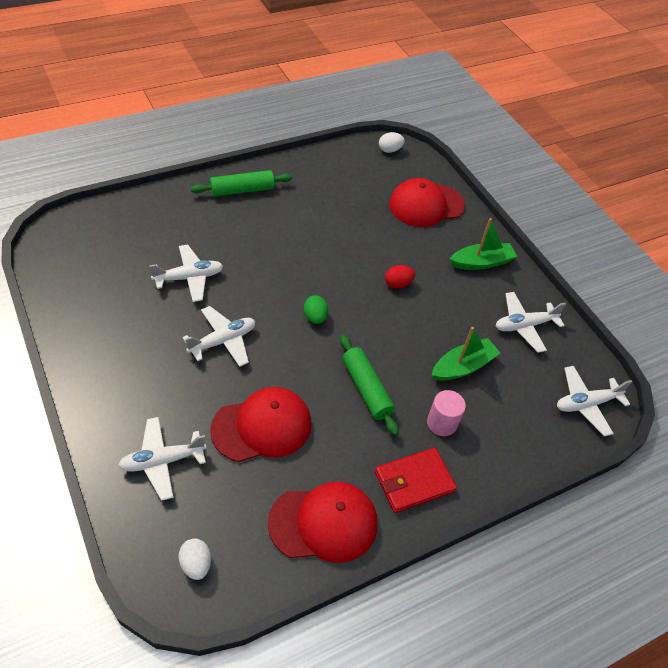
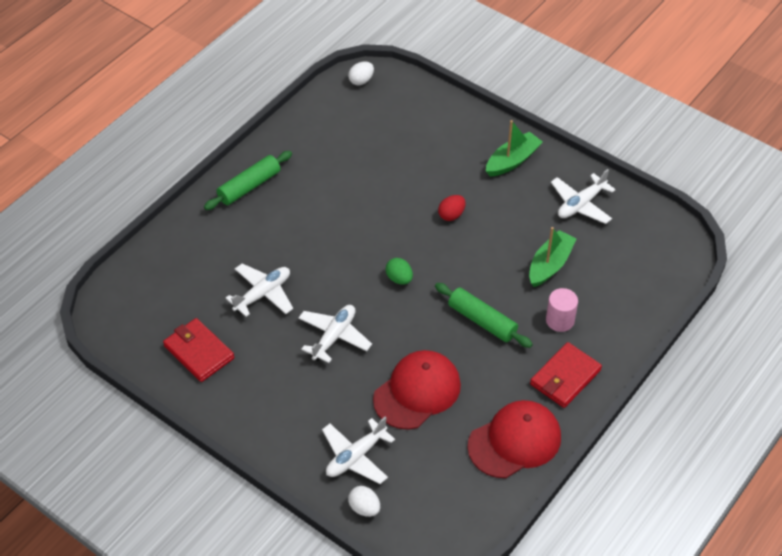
camera: 20 degrees left, 0 degrees up
(100, 301) = (199, 352): none -> red wallet
(196, 564) = (437, 517): white egg -> white egg (364, 508)
(426, 205) = (430, 125): red cap -> none
(586, 404) = (666, 250): white plane -> none

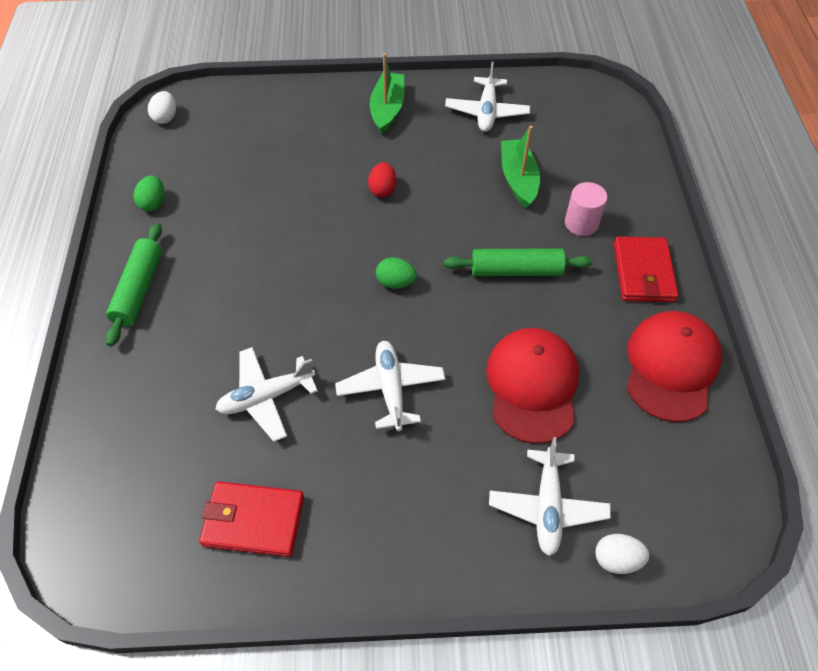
camera: 40 degrees left, 5 degrees up
(263, 294) = (266, 397): white plane -> white plane turned 120 degrees counterclockwise
(303, 136) = (153, 203): none -> green egg

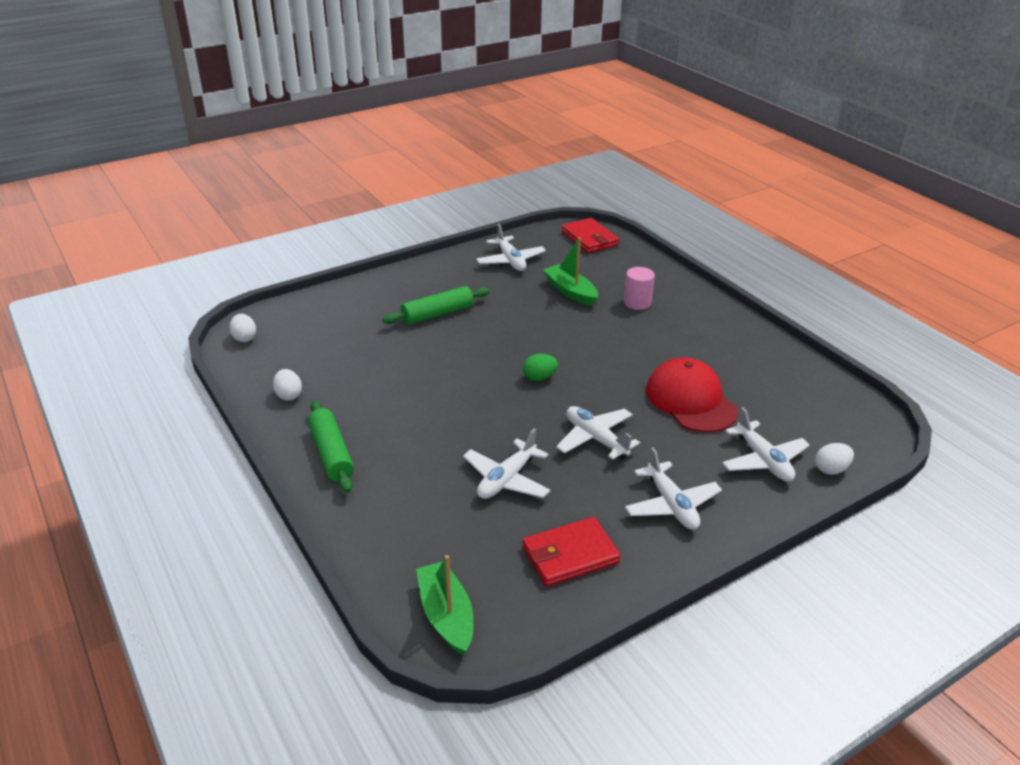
camera: 30 degrees left, 20 degrees down
(153, 203) = (288, 395): green egg -> white egg
(383, 190) = (476, 328): red egg -> none
(387, 109) = (433, 280): green boat -> green boat (446, 615)
(400, 513) = (671, 505): none -> white plane
(516, 270) = (618, 342): green rolling pin -> green rolling pin (437, 314)
(643, 272) = (702, 315): red wallet -> red wallet (589, 238)
(671, 367) = (767, 358): red cap -> none

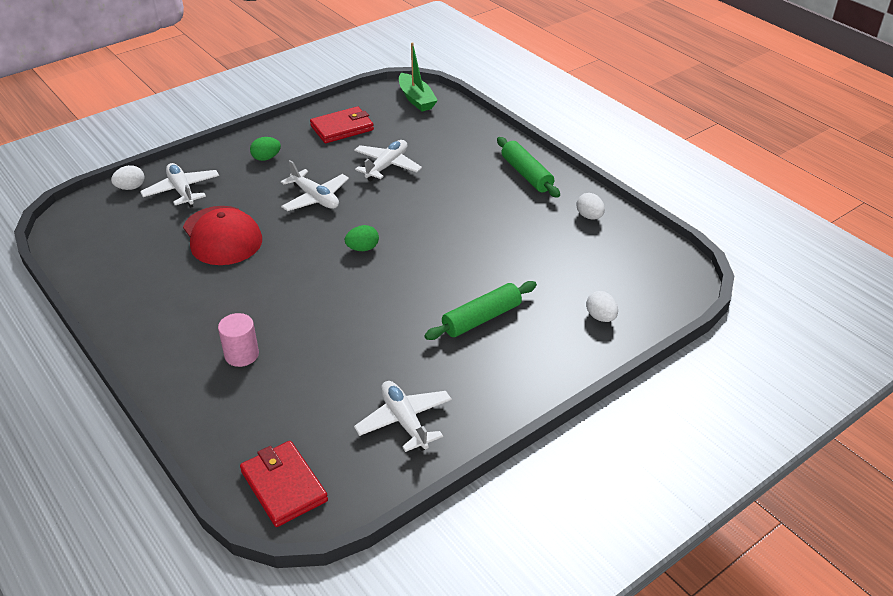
camera: 175 degrees right, 5 degrees up
(244, 338) = (674, 271): white egg -> white egg (600, 317)
(570, 292) = (323, 366): green boat -> none
(671, 505) = (266, 158): white plane -> green egg

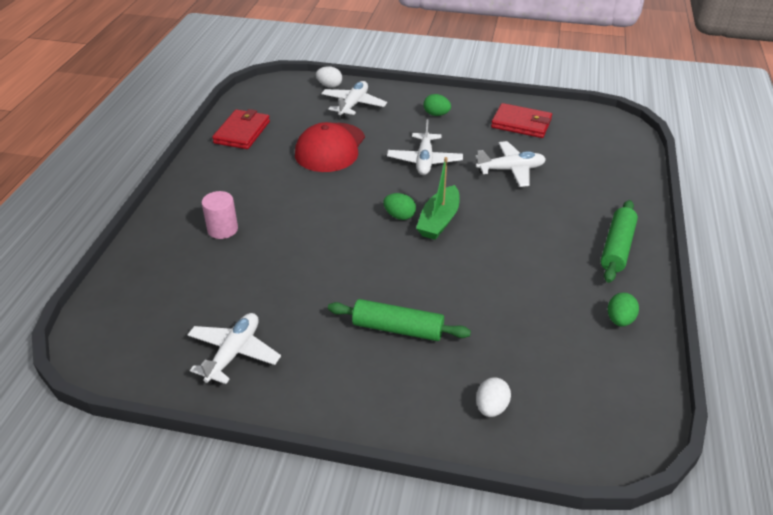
camera: 50 degrees right, 0 degrees up
(283, 486) = (113, 329): red wallet -> red wallet (242, 132)
(416, 99) = (615, 134): green boat -> green boat (439, 221)
(589, 216) = (619, 320): white egg -> green egg

